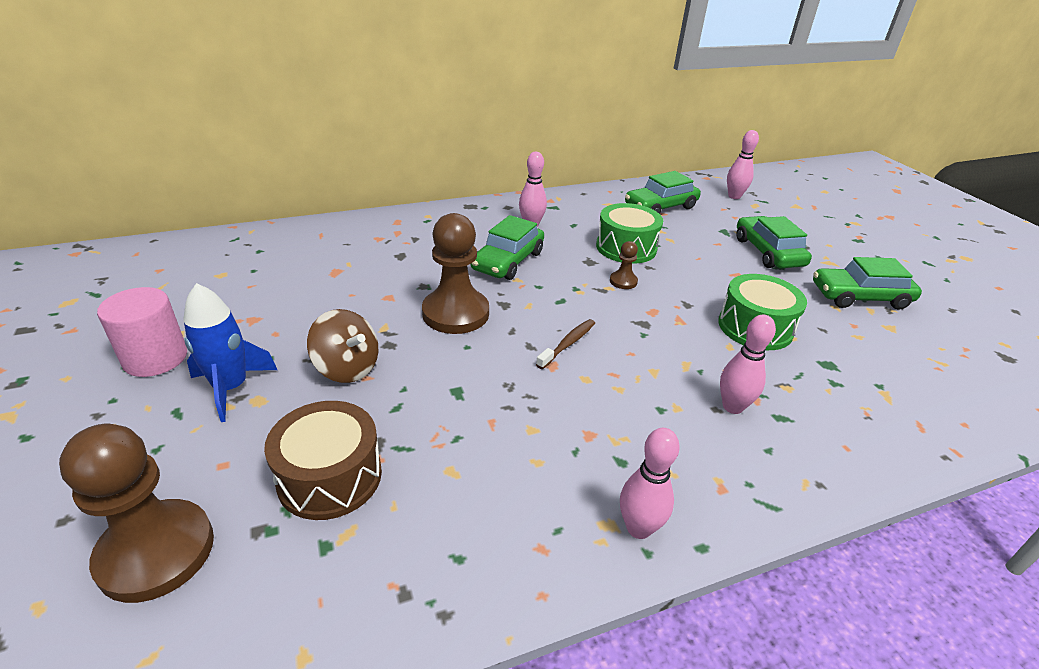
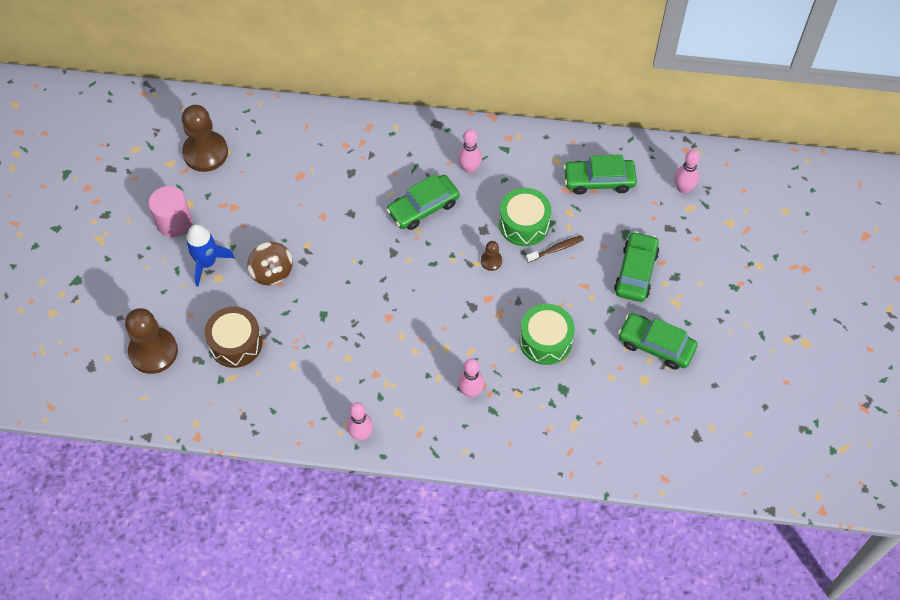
camera: 30 degrees right, 25 degrees up
(455, 313) = (356, 249): brown pawn -> brown pawn (205, 153)
(568, 344) = (410, 304): brown toothbrush -> brown toothbrush (556, 249)

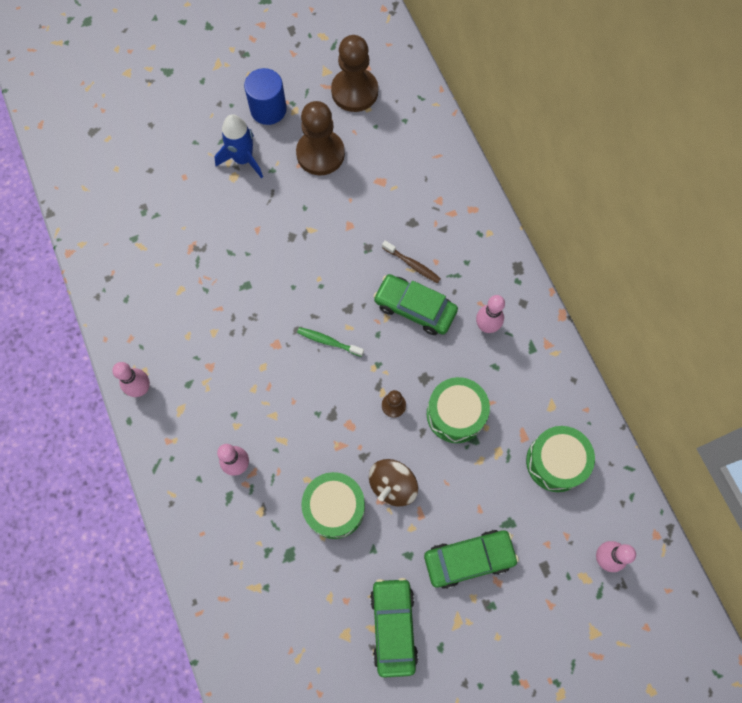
camera: 60 degrees right, 10 degrees up
(153, 351) = (132, 169): brown pawn -> brown pawn (320, 154)
(174, 222) = (268, 109): pink cylinder -> blue cylinder
(235, 343) = (176, 229): brown drum -> none
(272, 272) = (265, 217): brown spinning top -> brown spinning top (392, 485)
(411, 279) = (328, 341): none -> green toothbrush
(556, 249) = (446, 462): brown toothbrush -> brown toothbrush (412, 265)
(599, 180) = (556, 462): green car -> green drum

